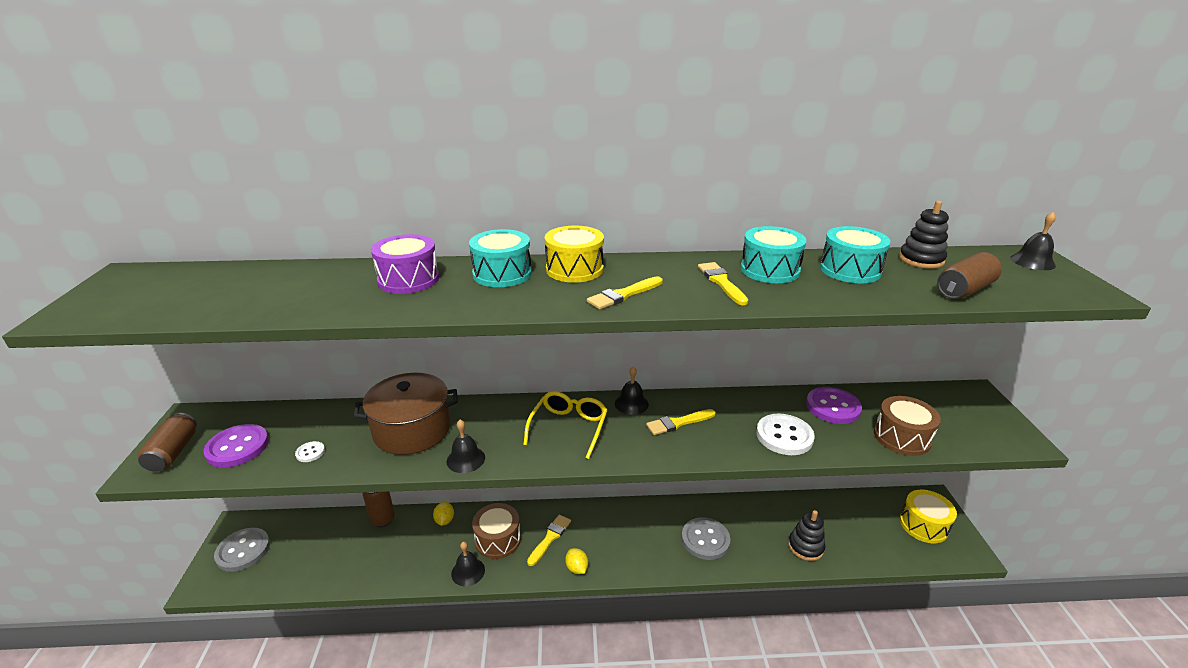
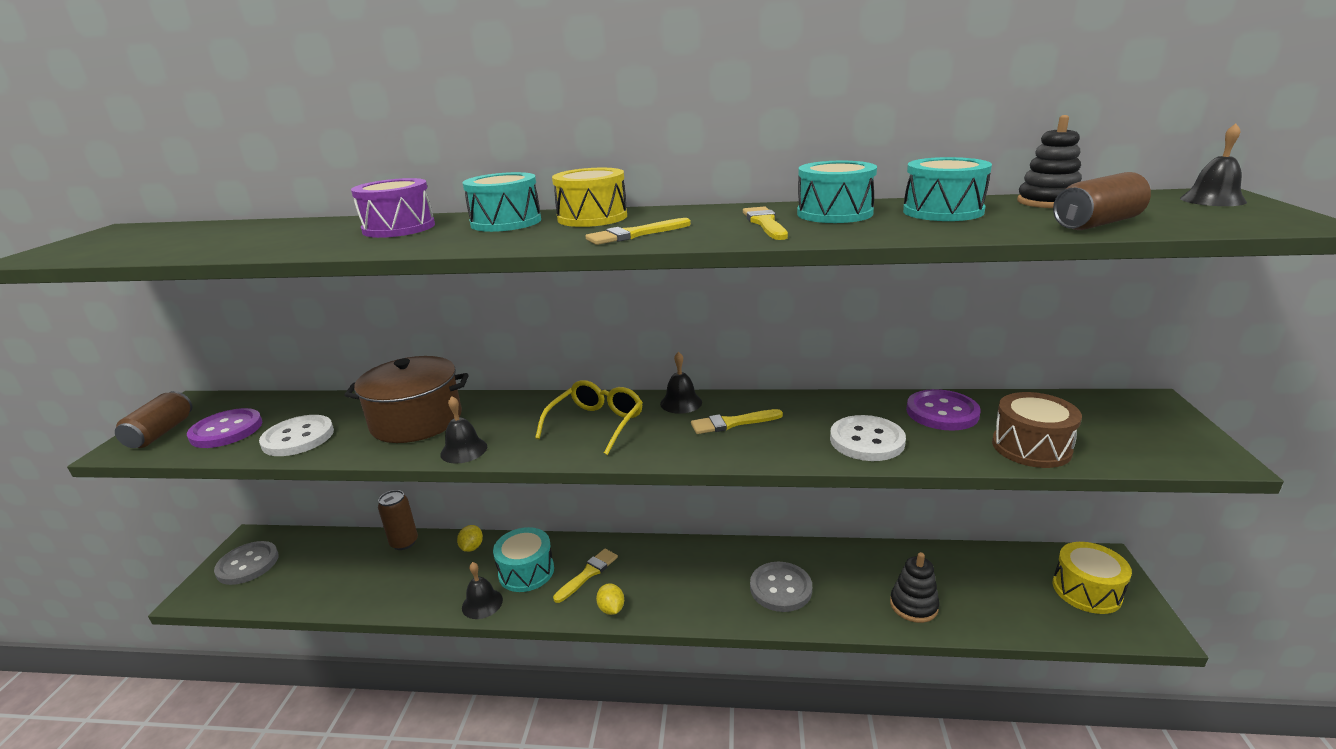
camera: 10 degrees right, 5 degrees down
(310, 452) = (298, 438): white button -> white button, size x2.11
(498, 540) = (526, 571): brown drum -> turquoise drum

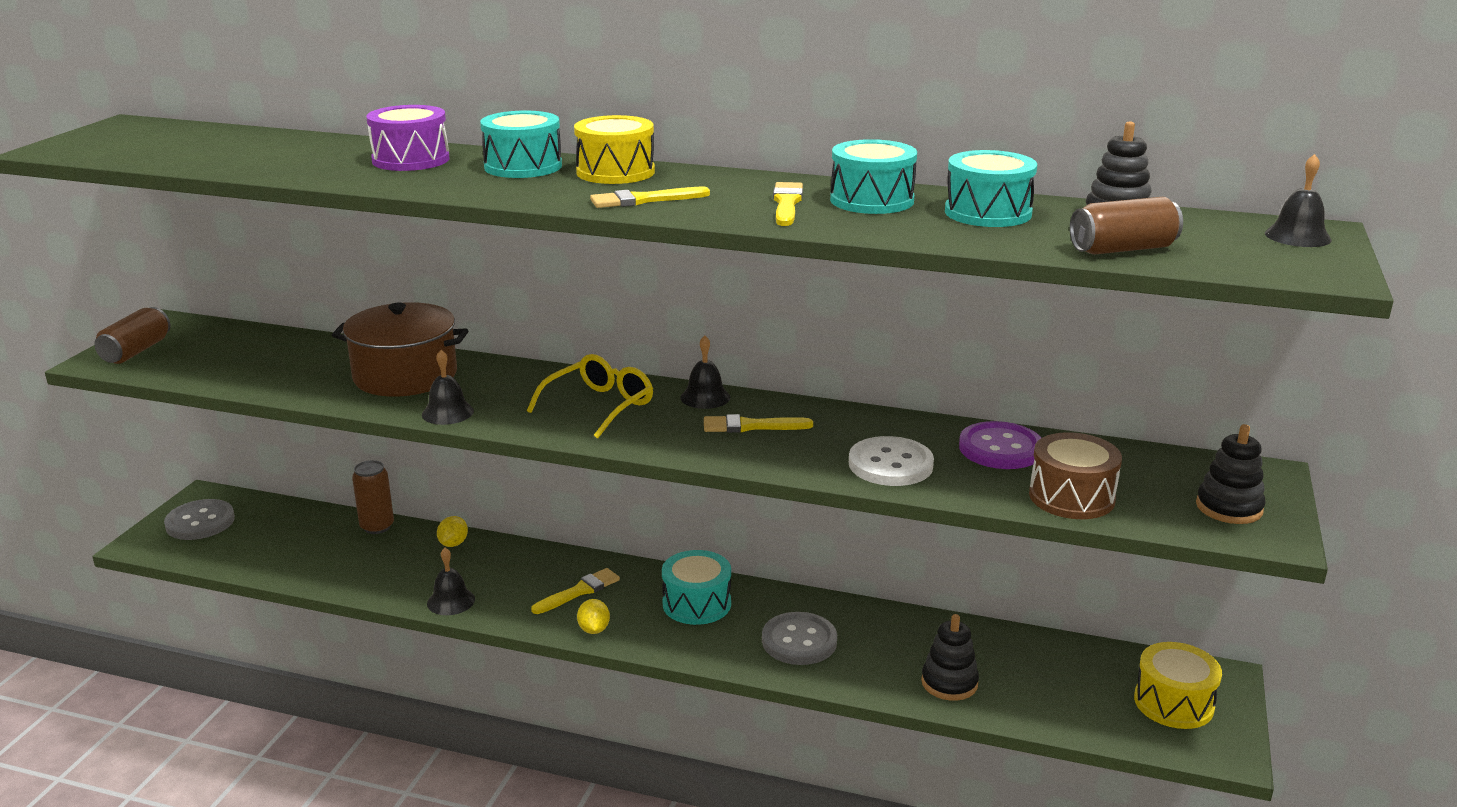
camera: 10 degrees right, 0 degrees up
(226, 430) = (203, 358): purple button -> none
(298, 438) = (277, 376): white button -> none
(526, 571) = (509, 578): turquoise drum -> turquoise drum (696, 604)
(1157, 437) = (1229, 508): none -> black stacking toy

